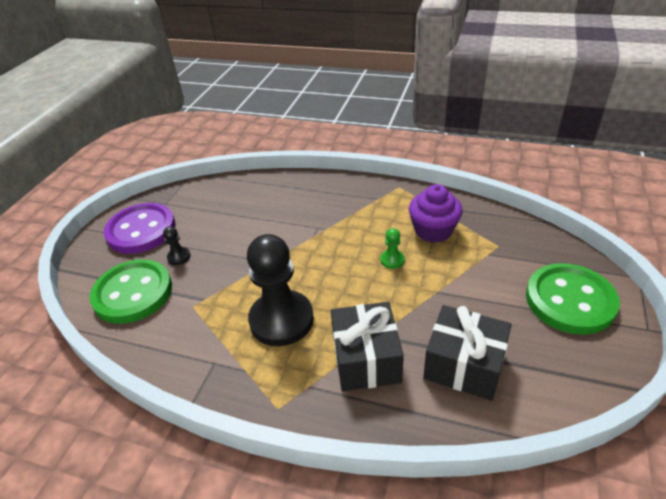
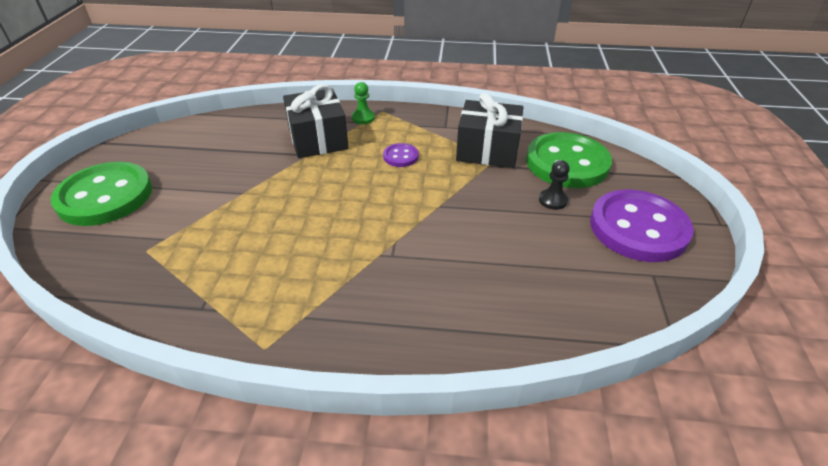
camera: 165 degrees right, 0 degrees up
(281, 320) = (401, 156): black pawn -> purple button
(392, 260) = (288, 220): green pawn -> green pawn (363, 118)
(433, 230) = (226, 264): purple cupcake -> none
(464, 365) = (236, 143): black gift -> black gift (487, 150)

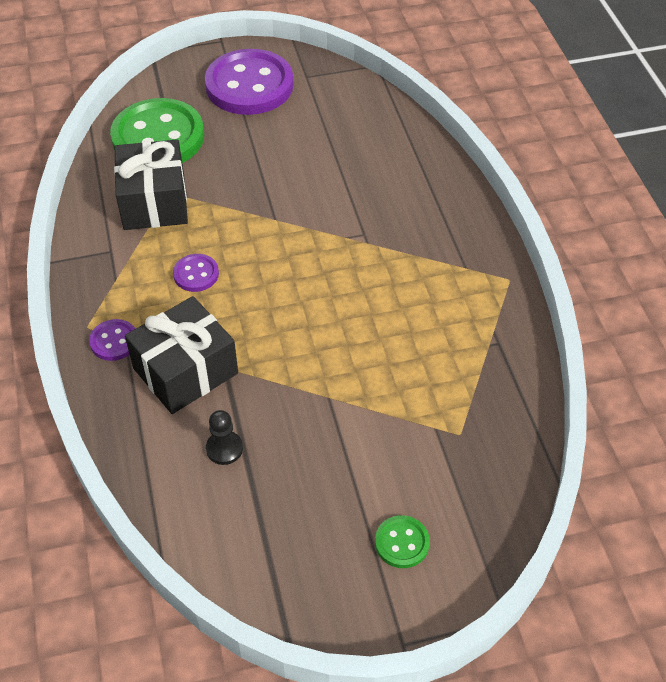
camera: 110 degrees left, 10 degrees up
(105, 196) = (402, 543): green button -> green button, size x0.44
(363, 118) = (114, 341): green pawn -> purple button
(553, 200) = (230, 140): black pawn -> black pawn (224, 449)

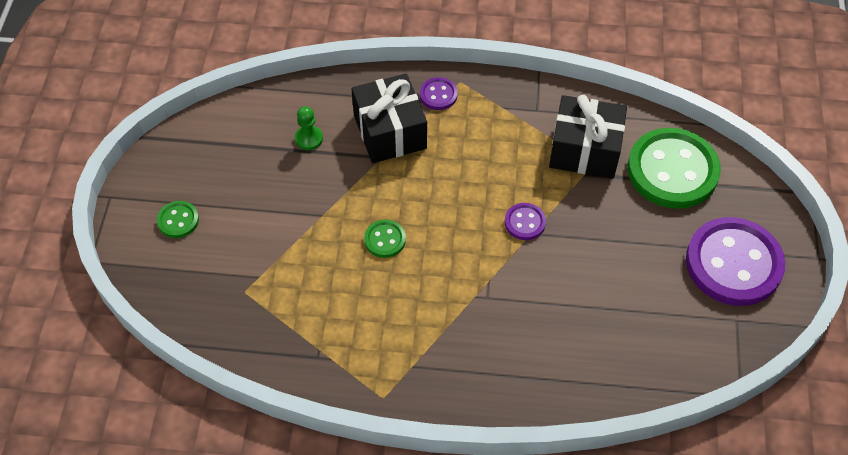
camera: 110 degrees right, 5 degrees up
(196, 274) = (487, 160): purple button -> purple button (525, 222)
(224, 449) = (309, 139): black pawn -> green pawn
(335, 330) = (385, 240): none -> green button

